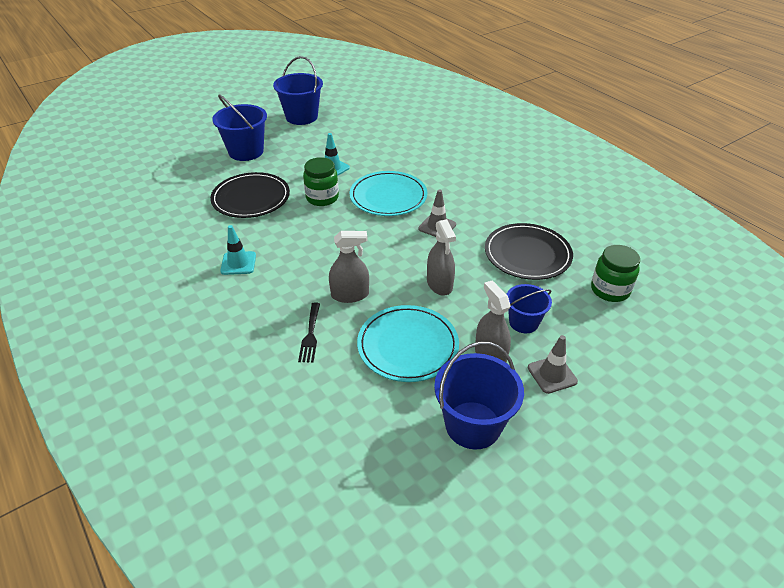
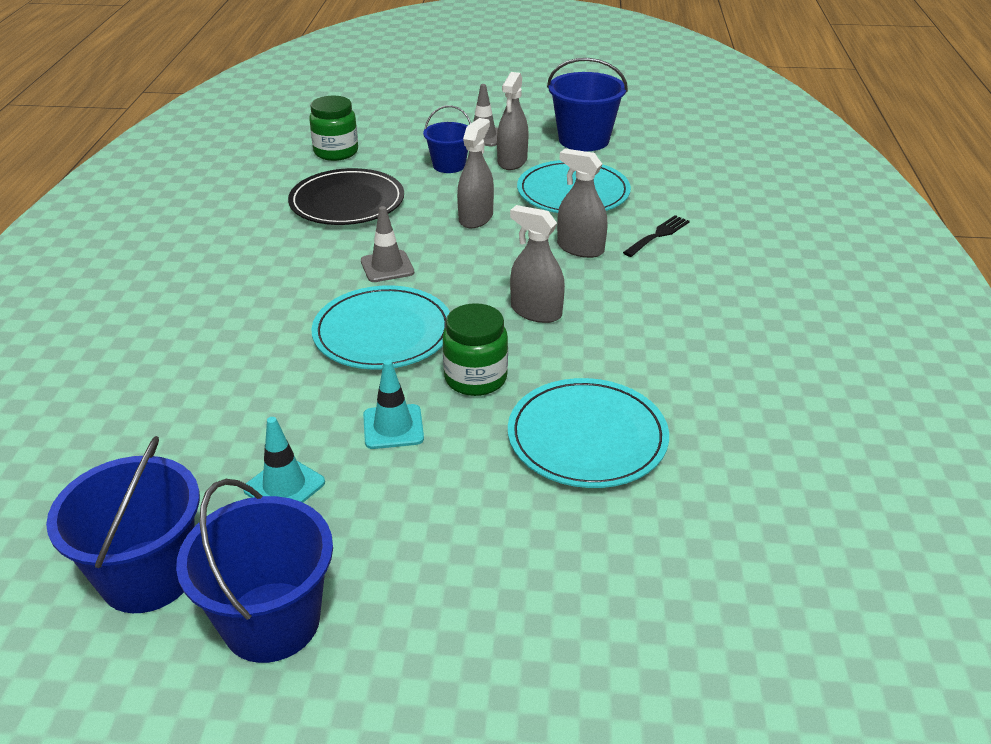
camera: 140 degrees left, 5 degrees down
(238, 263) = (685, 339): turquoise traffic cone -> turquoise traffic cone (284, 486)
(246, 151) = (502, 568): blue bucket -> blue bucket (148, 576)
(251, 198) = (587, 437): black plate -> turquoise plate
(330, 240) = (536, 311): none -> grey spray bottle

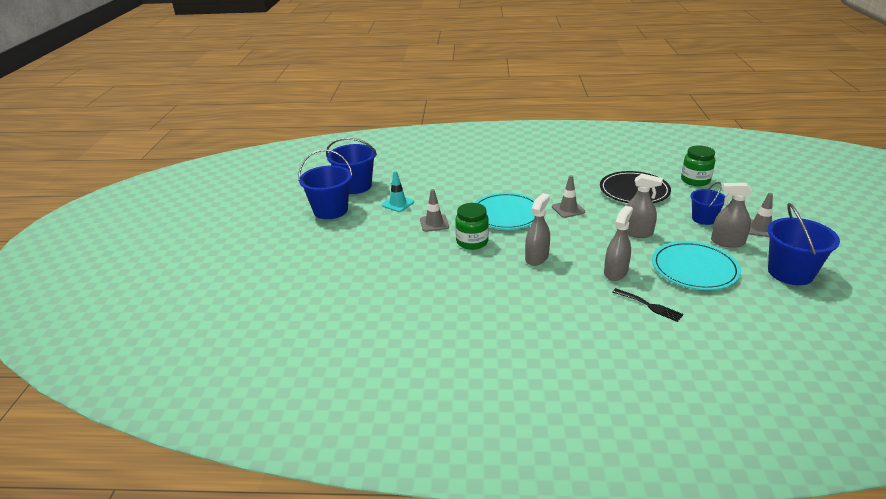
camera: 90 degrees right, 5 degrees down
(393, 427) = (434, 223): turquoise traffic cone -> grey traffic cone
(587, 437) = (428, 276): turquoise plate -> none

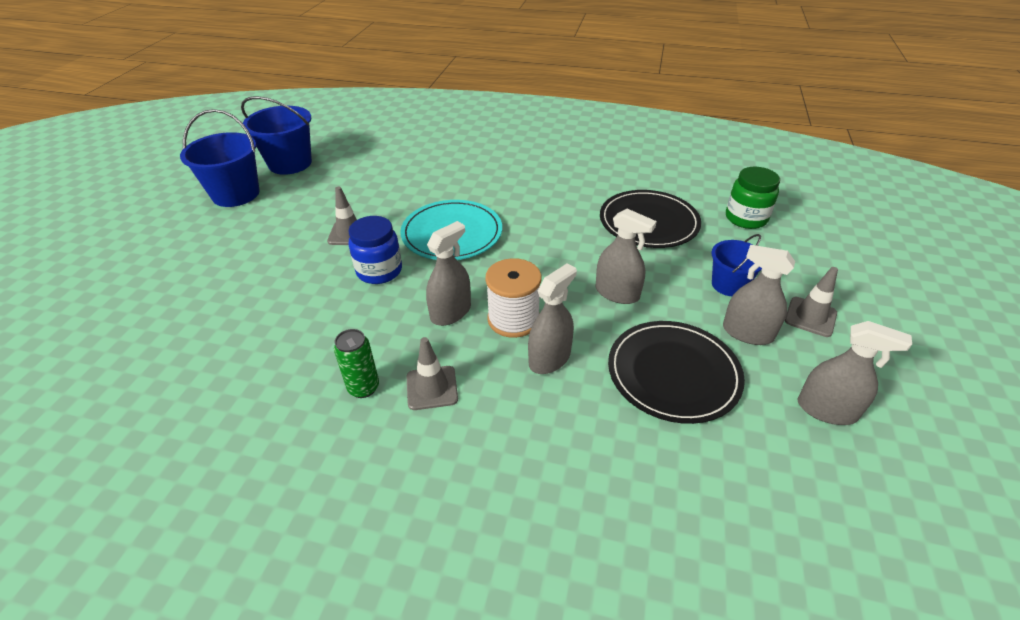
camera: 10 degrees right, 10 degrees up
(398, 204) = (323, 196): turquoise traffic cone -> none
(472, 242) = (379, 271): green jar -> blue jar
(509, 304) = (363, 388): none -> green can
(568, 209) = (540, 239): grey traffic cone -> grey traffic cone (432, 388)
(580, 255) = (513, 319): none -> white spool
(649, 306) = (569, 432): black fork -> none
(694, 268) = (673, 373): turquoise plate -> black plate
(790, 272) = (826, 410): blue bucket -> grey spray bottle

